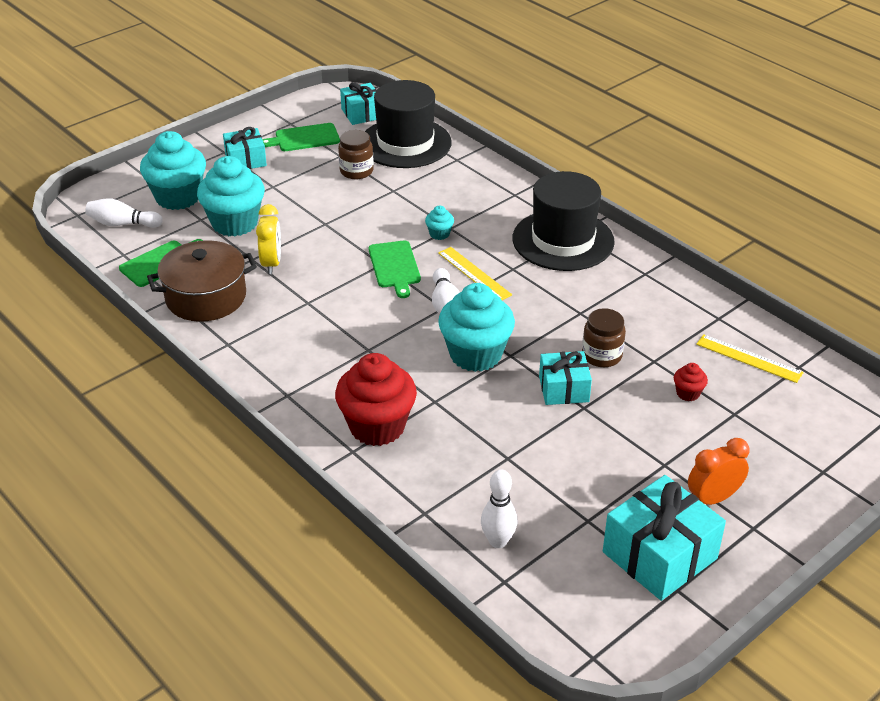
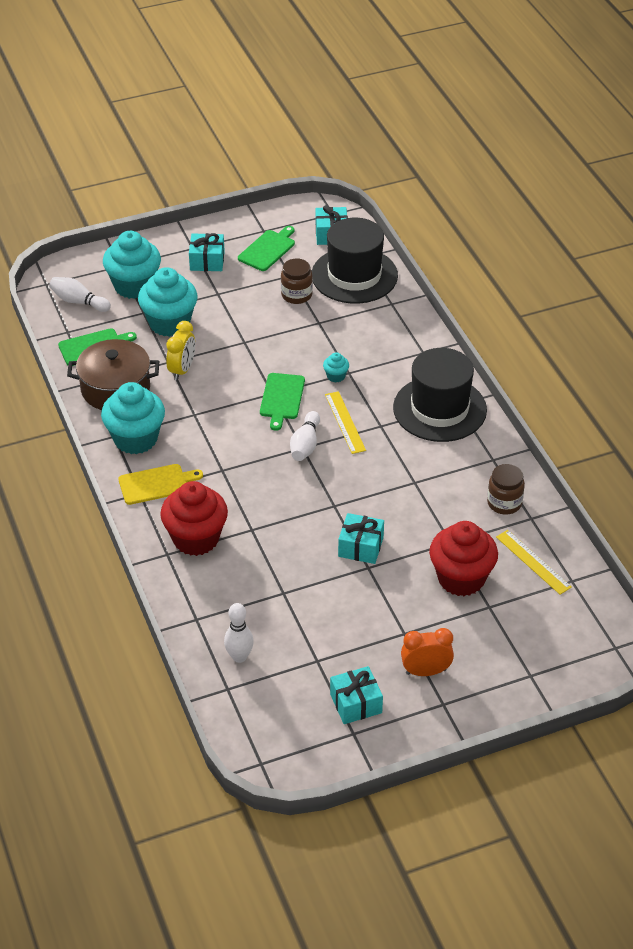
camera: 20 degrees right, 5 degrees up
(301, 381) = (156, 484): none -> yellow cutting board
(304, 138) = (268, 249): green cutting board -> green cutting board turned 120 degrees clockwise
(475, 354) = (306, 497): turquoise cupcake -> turquoise cupcake (135, 439)
(601, 355) = (409, 526): brown jar -> brown jar (504, 503)
(659, 555) = (356, 703): turquoise gift -> turquoise gift, size x0.61
(688, 393) = (461, 578): red cupcake -> red cupcake, size x2.31

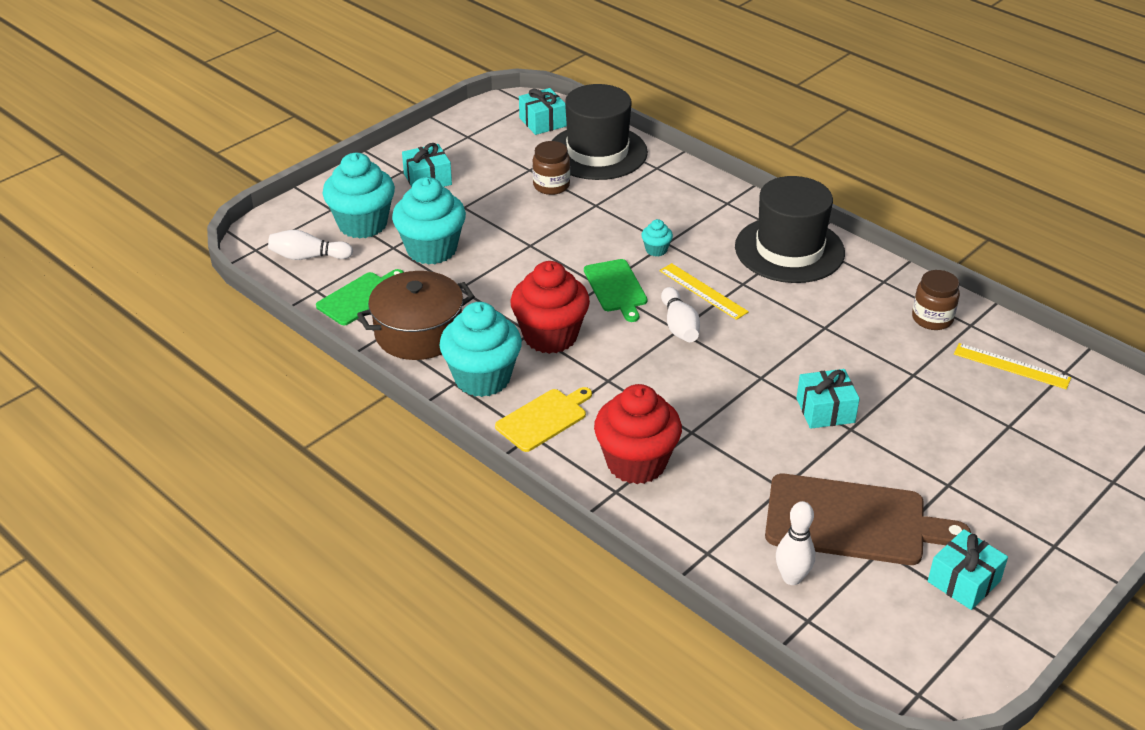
camera: 25 degrees left, 5 degrees down
(182, 370) = (482, 292): yellow clock -> none
(268, 249) = (486, 152): green cutting board -> none
(313, 634) = (852, 521): none -> brown cutting board
(426, 671) = (1006, 517): orange clock -> none
(461, 578) = (956, 407): red cupcake -> red cupcake (550, 336)

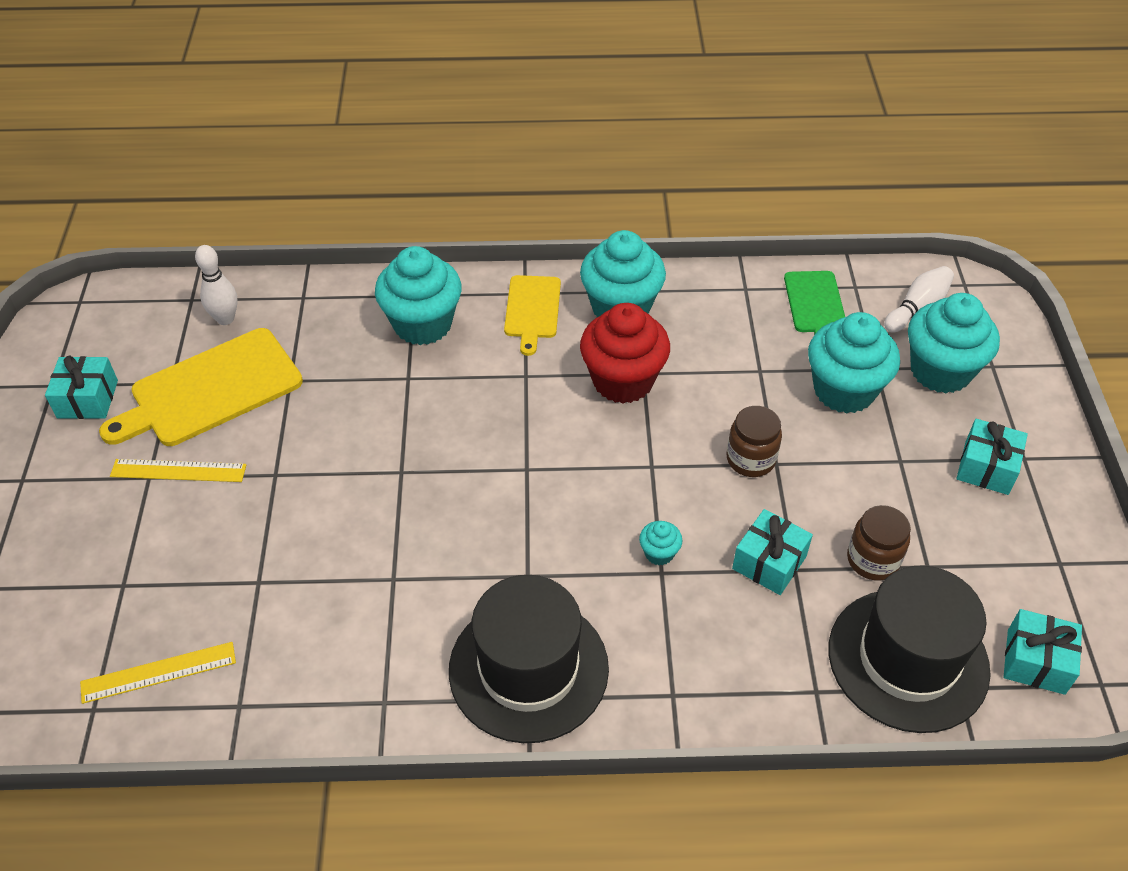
camera: 135 degrees right, 10 degrees up
(418, 333) = (723, 309): brown pot -> none
(616, 288) = (636, 473): green cutting board -> none
(636, 463) = (422, 324): red cupcake -> turquoise cupcake
(679, 326) = (530, 474): white bowling pin -> none
(703, 291) = (554, 533): yellow ruler -> yellow ruler (178, 470)
(825, 410) = (313, 477): turquoise gift -> turquoise gift (769, 562)
(852, 521) = (210, 390): brown cutting board -> yellow cutting board
(932, 319) = (288, 681): brown jar -> brown jar (750, 459)

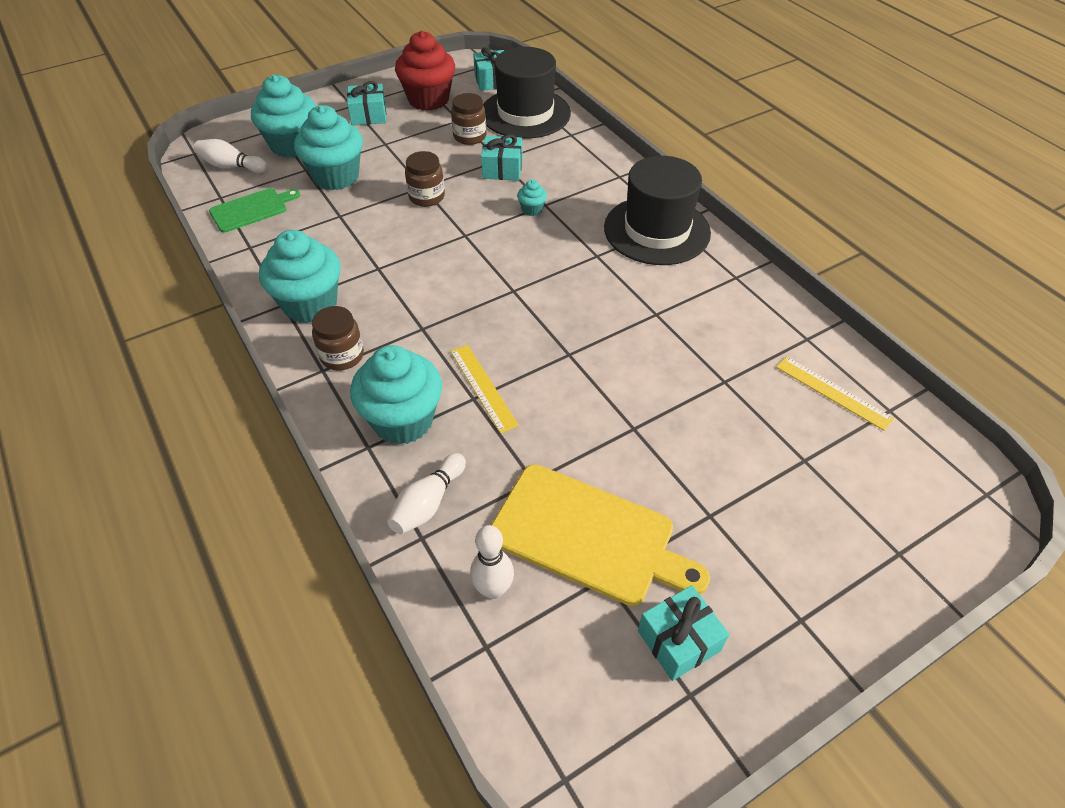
camera: 120 degrees left, 0 degrees up
(178, 470) = (686, 497): yellow ruler -> yellow ruler (483, 387)
(328, 311) = (428, 503): none -> white bowling pin
(532, 310) = (342, 356): yellow cutting board -> brown jar
(623, 381) = (393, 275): red cupcake -> red cupcake (428, 100)

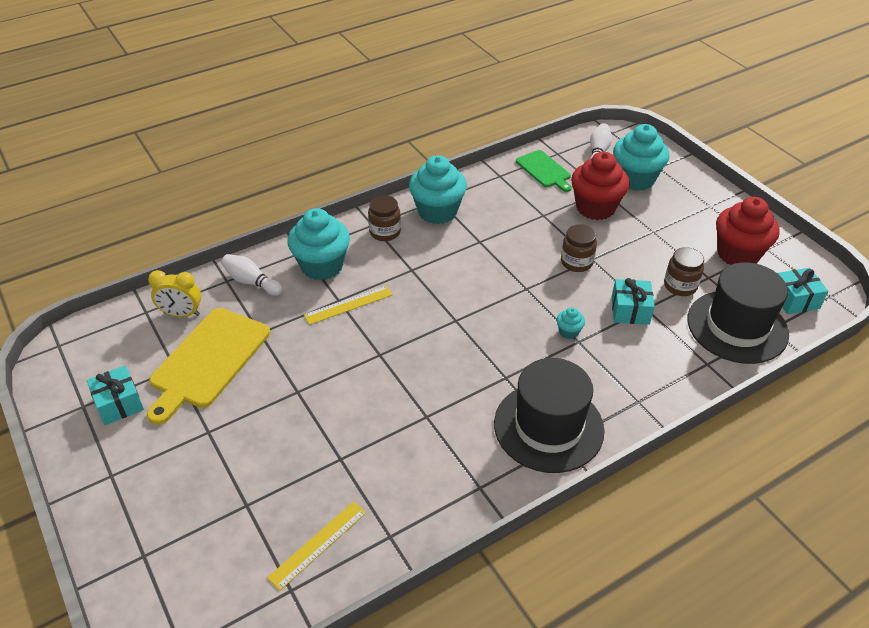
camera: 90 degrees right, 5 degrees down
(336, 177) = (595, 208): turquoise cupcake -> red cupcake
(368, 115) = (696, 217): turquoise gift -> none
(493, 589) = (182, 314): white bowling pin -> yellow clock

